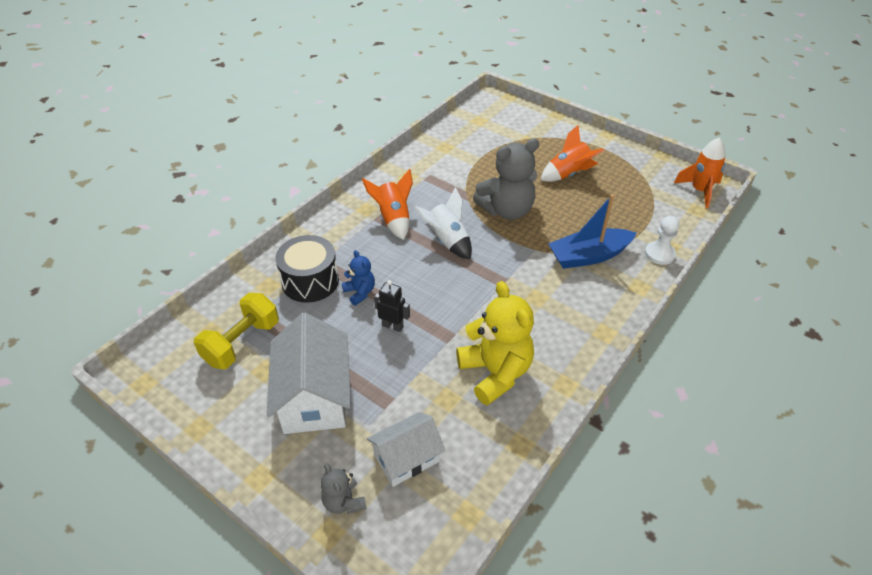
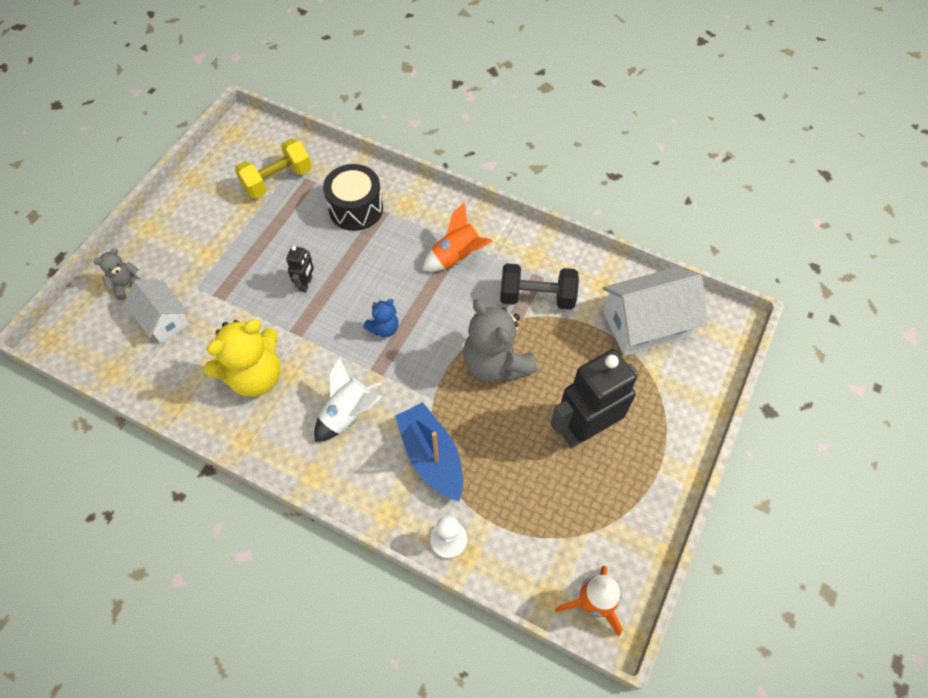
camera: 80 degrees right, 15 degrees up
(242, 343) = (277, 180): yellow dumbbell -> yellow dumbbell turned 60 degrees counterclockwise
(314, 396) = (223, 243): white house -> white house (645, 324)
(360, 292) = (346, 250): blue teddy bear -> blue teddy bear (384, 328)
(447, 180) = (537, 297): none -> black dumbbell
(447, 241) = (432, 311): white rocket -> white rocket (348, 414)
(568, 174) = (585, 429): orange rocket -> black robot

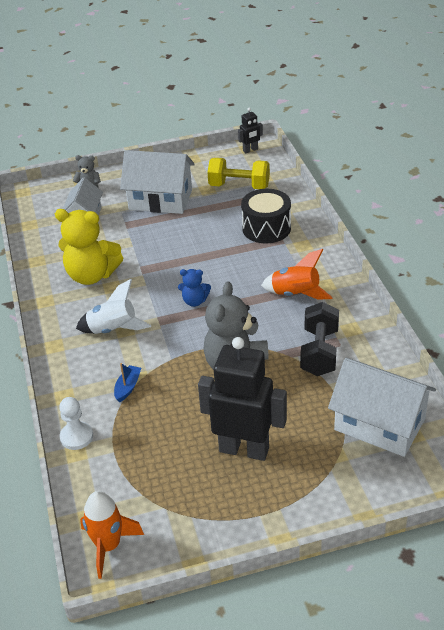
camera: 50 degrees right, 20 degrees down
(219, 246) = (160, 200): none -> white house
(306, 284) = (182, 249): black robot -> black robot (250, 150)
(431, 457) = (128, 387): blue boat -> blue boat, size x0.48
(537, 297) = (319, 352): black dumbbell -> black dumbbell turned 45 degrees clockwise

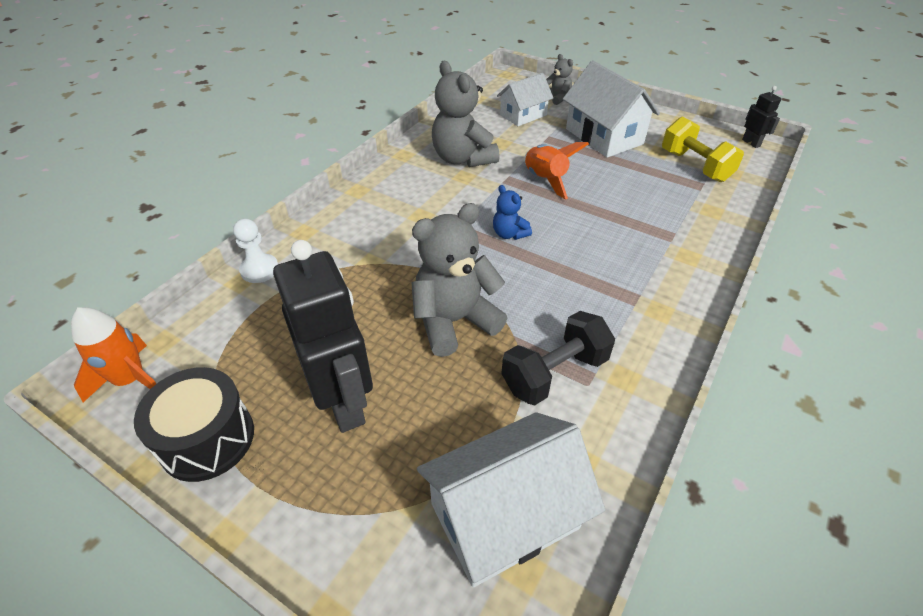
camera: 45 degrees right, 5 degrees up
(92, 275) = (463, 158): yellow teddy bear -> grey teddy bear
(113, 330) = (413, 209): white rocket -> none
(128, 387) = (351, 262): blue boat -> none
(250, 150) = (751, 143): black robot -> black robot turned 135 degrees counterclockwise
(266, 228) = (670, 217): black drum -> black drum (207, 439)
(295, 294) = (613, 297): orange rocket -> orange rocket (545, 180)
(379, 424) = (504, 516): white house -> white house turned 75 degrees clockwise

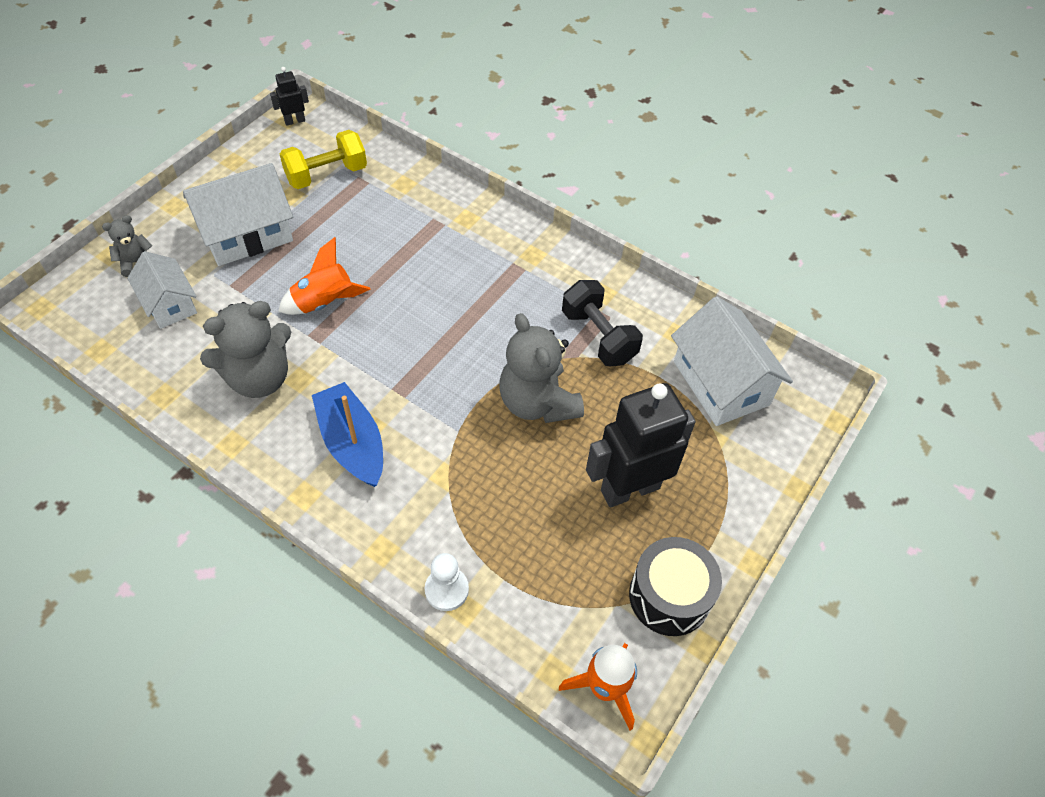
camera: 90 degrees left, 10 degrees up
(404, 208) = (352, 443): none -> blue boat
(509, 234) = (416, 346): blue teddy bear -> none

